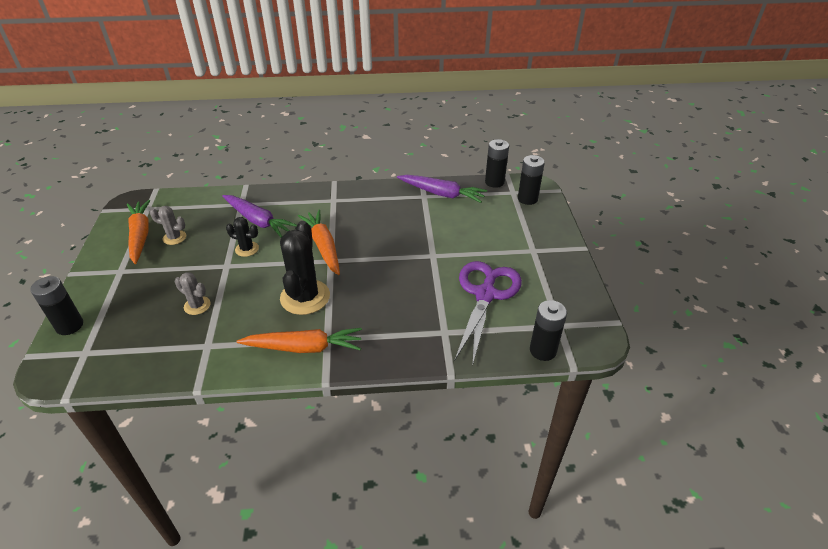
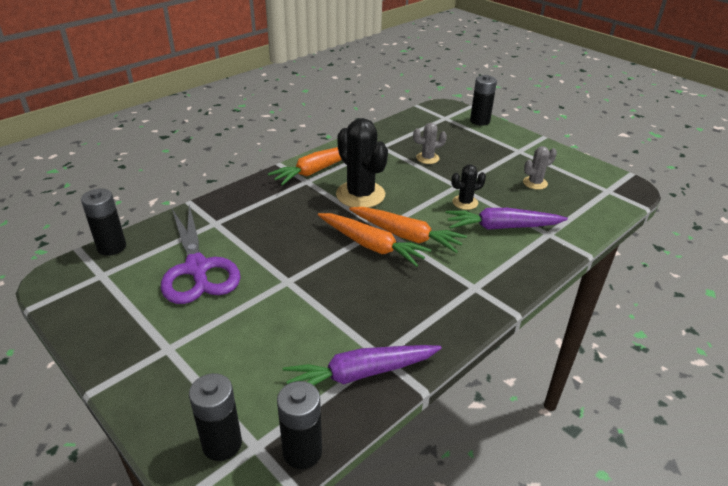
camera: 140 degrees right, 5 degrees down
(140, 235) = (561, 172): orange carrot -> orange carrot (371, 245)

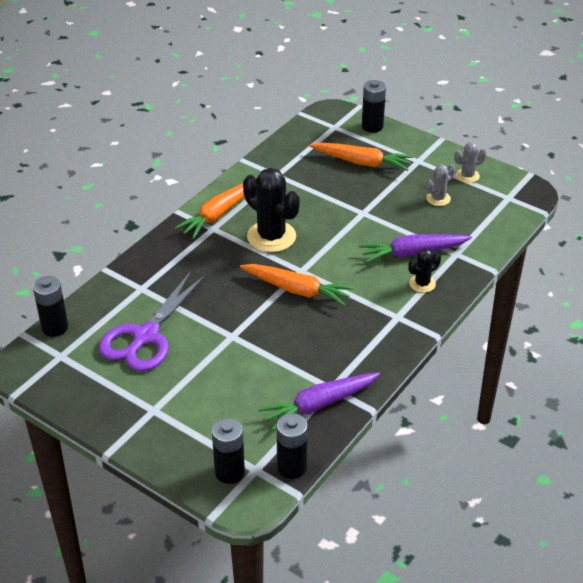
camera: 10 degrees left, 5 degrees up
(197, 268) = (145, 336): purple scissors -> purple scissors turned 60 degrees clockwise
(406, 236) = (326, 275): orange carrot -> orange carrot (362, 162)
(427, 158) = (327, 183): grey cactus -> grey cactus (467, 176)
(465, 202) = (374, 231): black cactus -> black cactus (422, 284)

